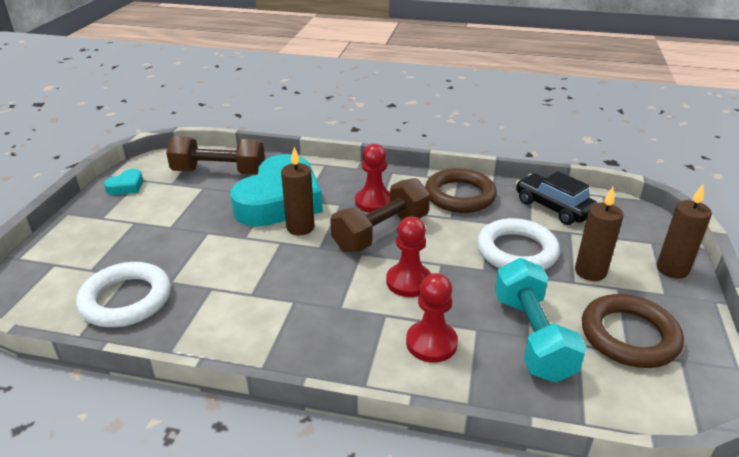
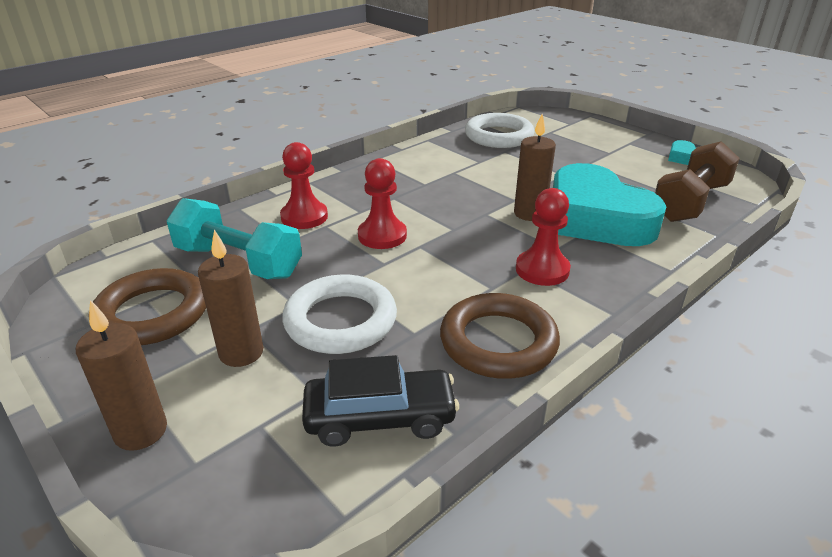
camera: 125 degrees right, 0 degrees up
(381, 232) = (475, 251): brown dumbbell -> none

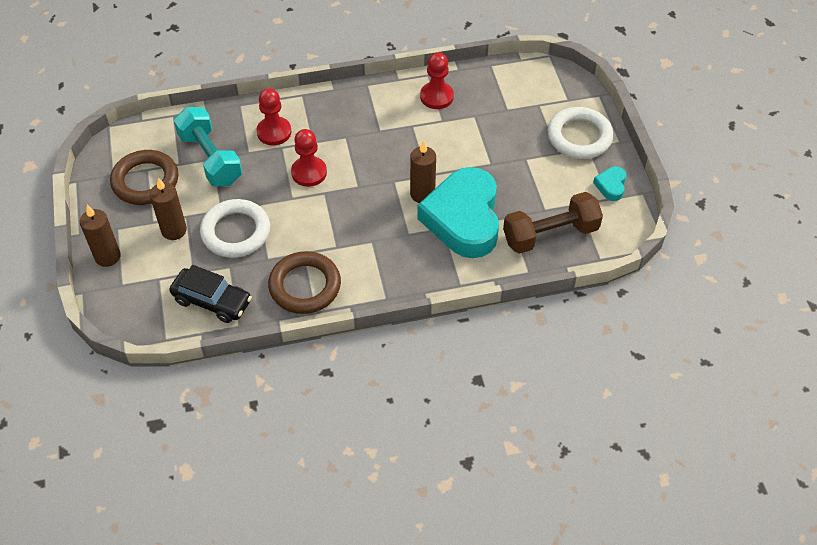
camera: 30 degrees right, 20 degrees up
(498, 136) = (489, 93): white ring -> white ring (579, 137)
(542, 270) = (380, 247): red pawn -> red pawn (436, 97)

